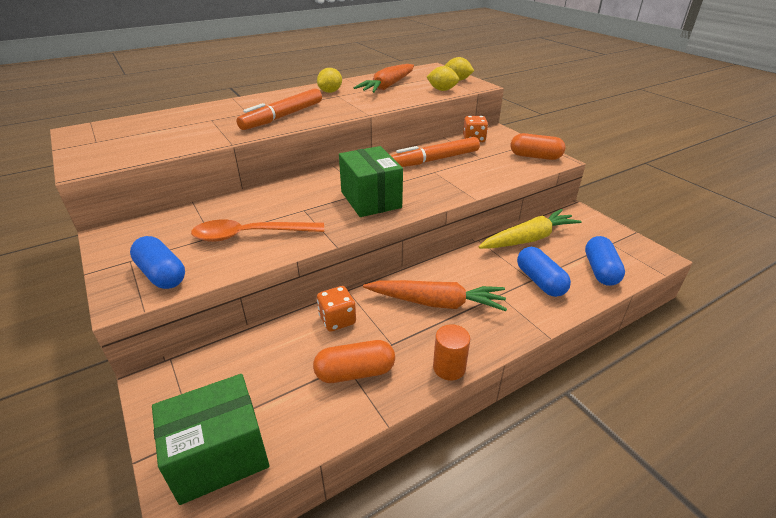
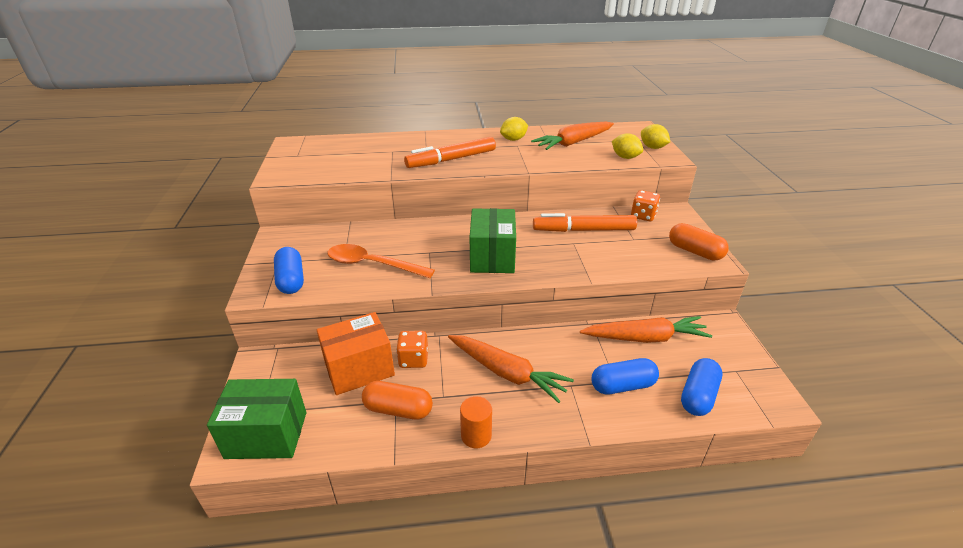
camera: 25 degrees right, 0 degrees up
(284, 348) = (359, 369): none -> orange box
(529, 239) = (645, 338): yellow carrot -> orange carrot
(540, 281) = (622, 385): blue capsule -> blue capsule turned 75 degrees clockwise

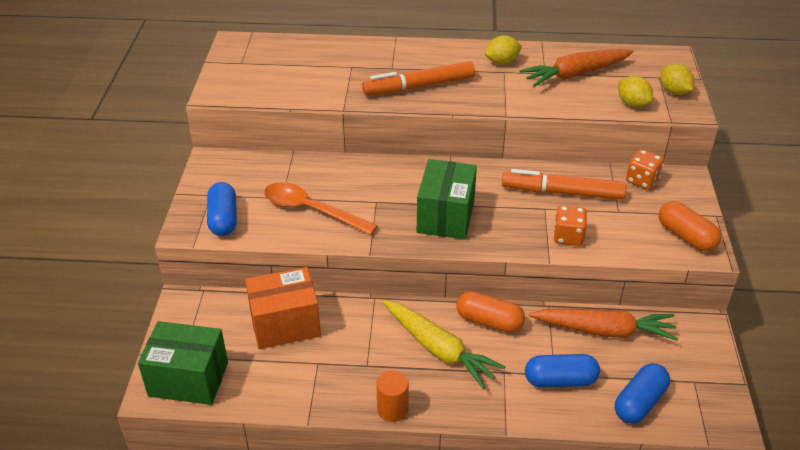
camera: 10 degrees right, 5 degrees up
(398, 409) = (319, 372): orange capsule -> orange capsule (489, 321)
(413, 359) = (343, 321): orange dice -> orange dice (568, 236)
(507, 373) = (439, 349): orange carrot -> yellow carrot

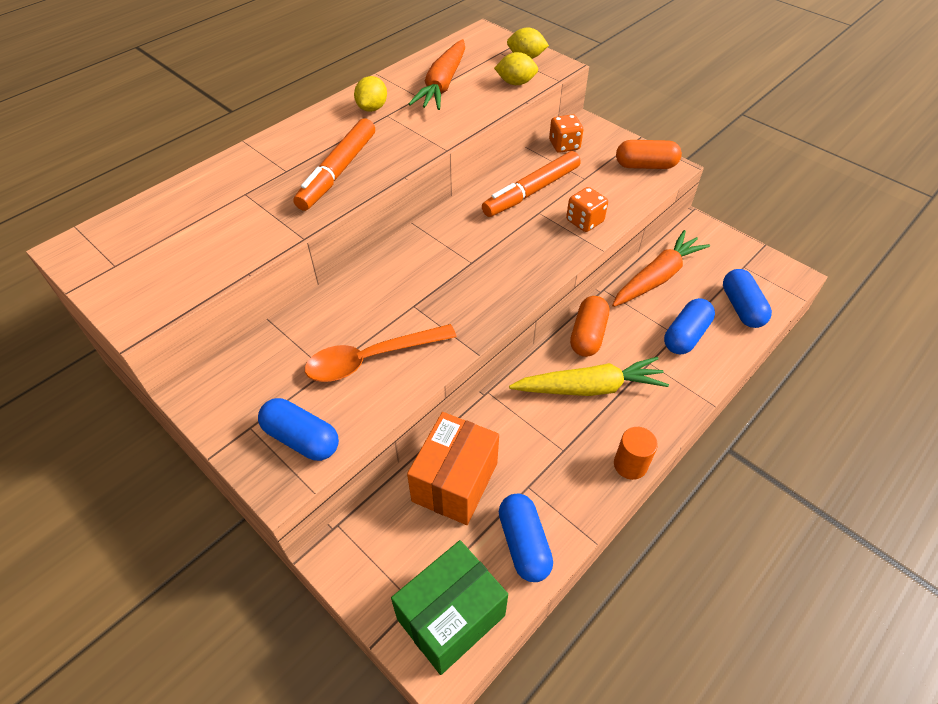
camera: 50 degrees left, 10 degrees up
(271, 385) = (523, 544): none -> blue capsule
(445, 216) = (484, 274): green box -> none
(489, 321) = (588, 335): orange capsule -> orange capsule turned 45 degrees counterclockwise

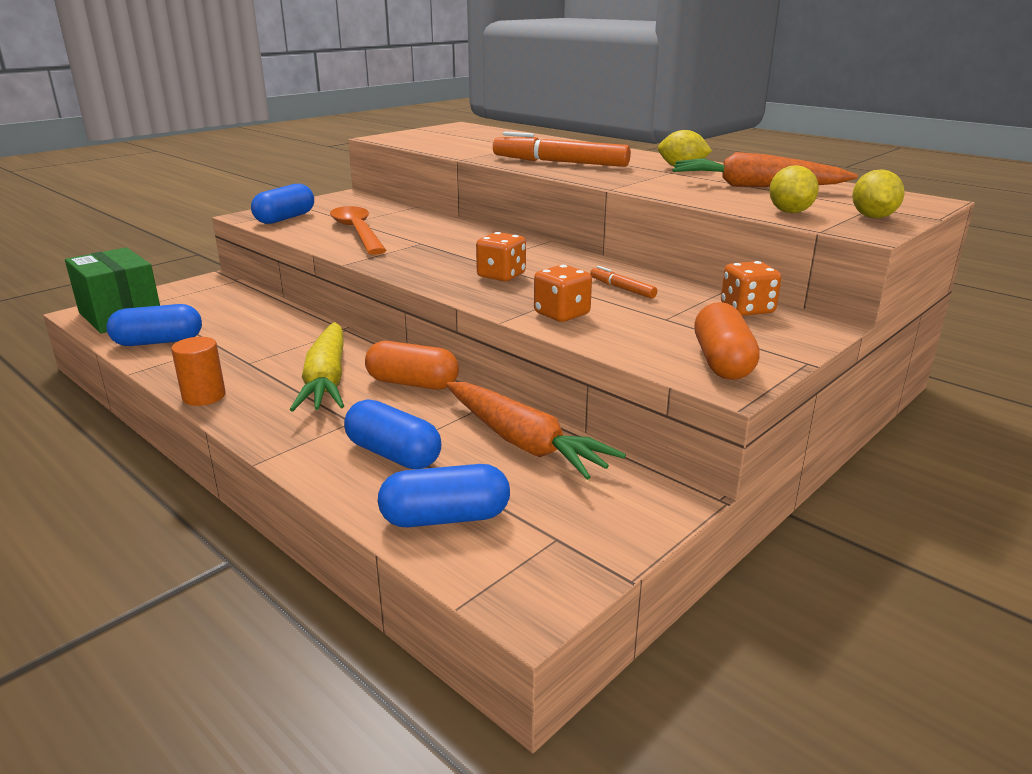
camera: 90 degrees right, 25 degrees down
(455, 482) = (246, 316): orange box -> none
(507, 250) = (501, 276): none -> orange dice
(531, 191) = (622, 288): orange marker -> orange marker, size x0.46

